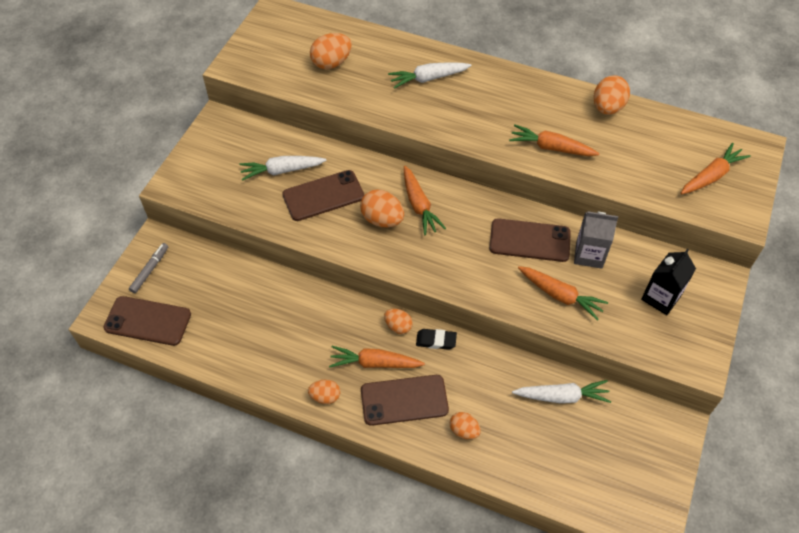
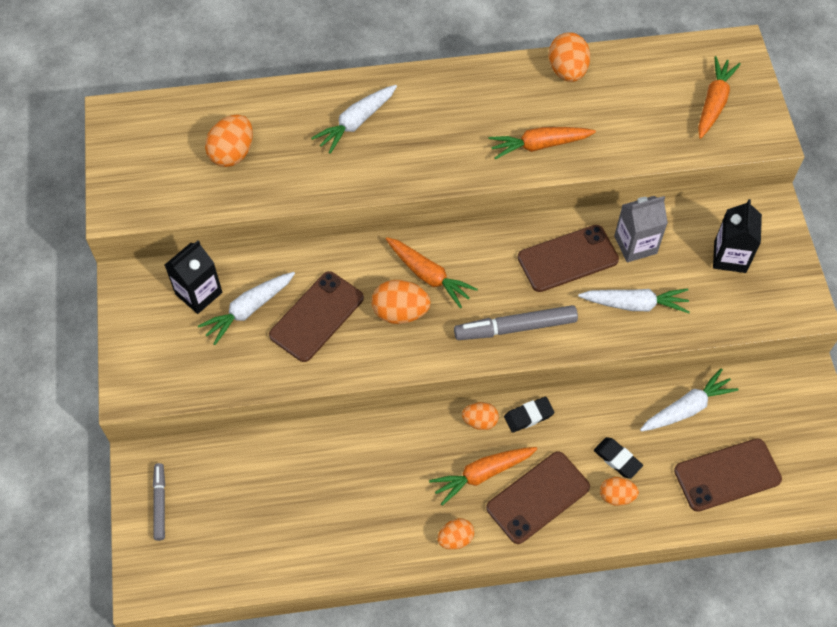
camera: 30 degrees left, 5 degrees up
(148, 321) = (201, 563): brown phone -> brown phone (727, 475)
(257, 146) = (198, 293): none -> black carton
(457, 268) = (515, 327): none -> grey marker
(482, 405) = (617, 459): none -> black eraser
(560, 295) = (634, 304): orange carrot -> white carrot

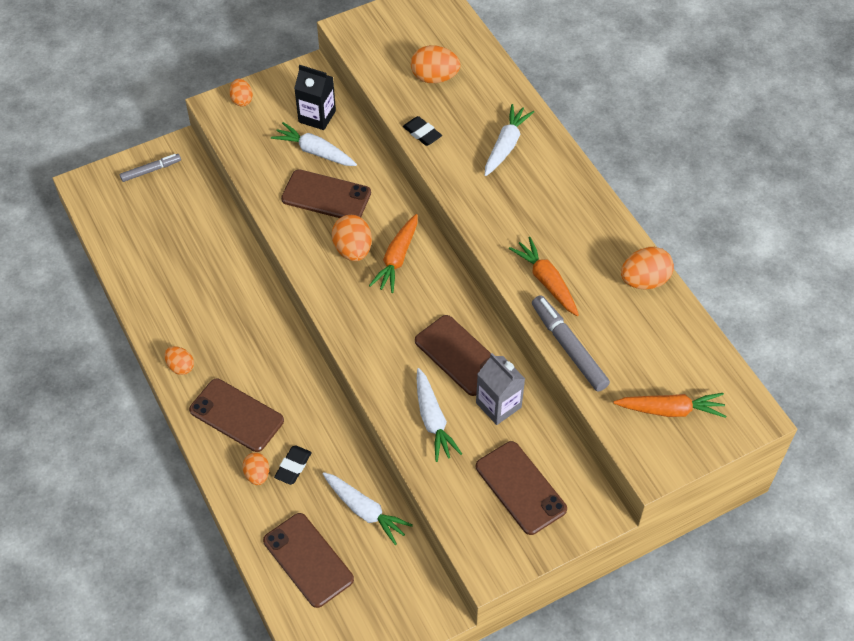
camera: 70 degrees right, 5 degrees down
(356, 122) = (505, 146): white carrot -> white carrot turned 90 degrees clockwise
(480, 421) = (293, 354): orange egg -> orange egg (242, 100)
(483, 474) = (244, 369): orange carrot -> none
(515, 327) = (371, 335): grey marker -> grey marker (568, 347)
(528, 416) = (311, 388): black eraser -> black eraser (422, 133)
(730, 257) = (520, 488): black carton -> brown phone

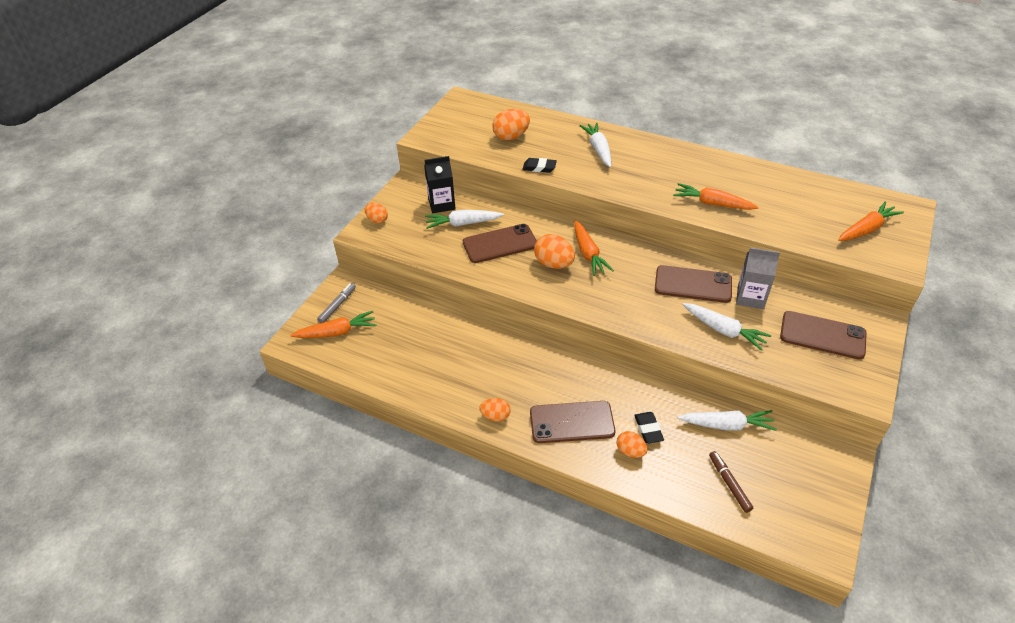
camera: 35 degrees left, 10 degrees down
(126, 198) = (336, 332): none -> orange carrot
(308, 560) = (729, 483): brown phone -> brown marker
(568, 347) = (770, 230): grey marker -> none
(644, 280) = (764, 174): orange egg -> none

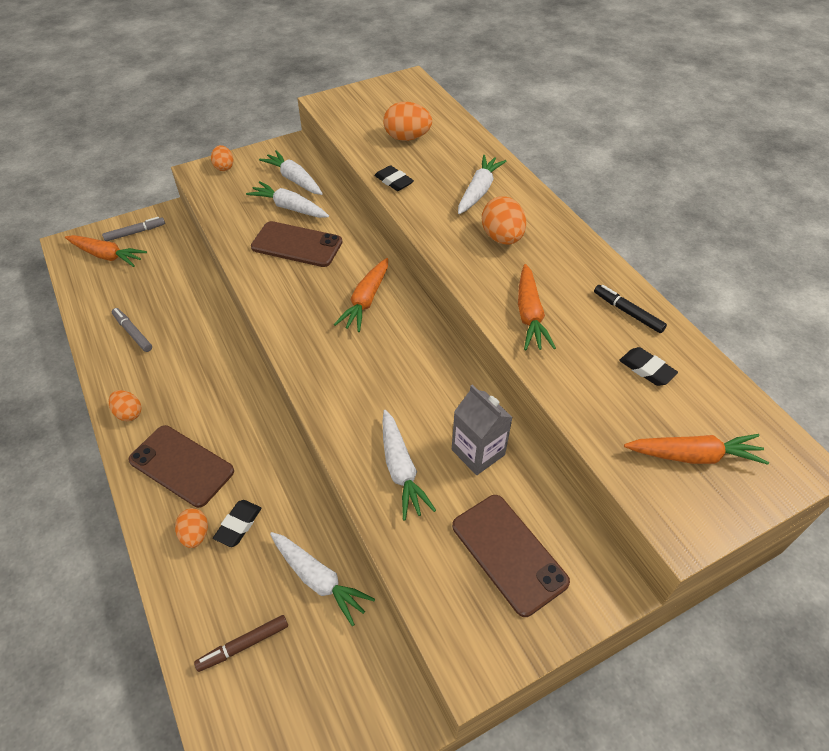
camera: 35 degrees right, 5 degrees up
(429, 369) = (133, 332): none -> grey marker
(441, 204) = (294, 180): black carton -> white carrot
(554, 264) = (320, 292): orange egg -> orange egg (502, 238)
(693, 284) = (432, 397): brown phone -> none
(713, 204) = (529, 314): orange carrot -> orange carrot turned 150 degrees counterclockwise
(729, 483) = (243, 645): brown marker -> brown marker turned 135 degrees counterclockwise
(758, 177) = (627, 312): none -> black marker
(800, 200) = (646, 369): none -> black eraser

